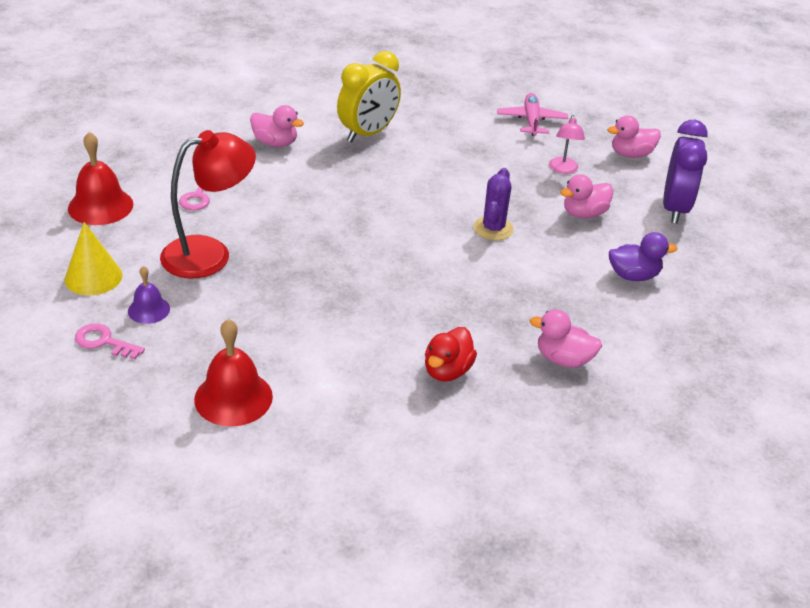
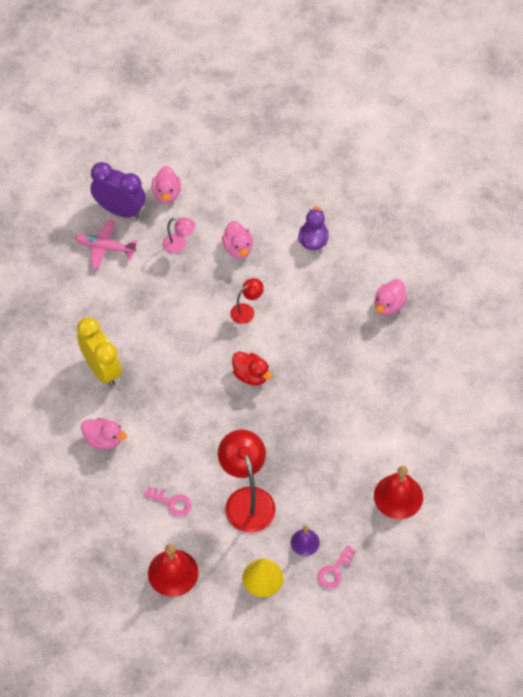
camera: 75 degrees left, 20 degrees up
(275, 143) = (103, 440): pink duck -> pink duck turned 75 degrees clockwise
(447, 371) = (390, 372): red duck -> red duck (251, 375)
(493, 229) = (246, 311): purple cactus -> red lamp
(674, 209) = (242, 190): purple clock -> purple clock (120, 210)

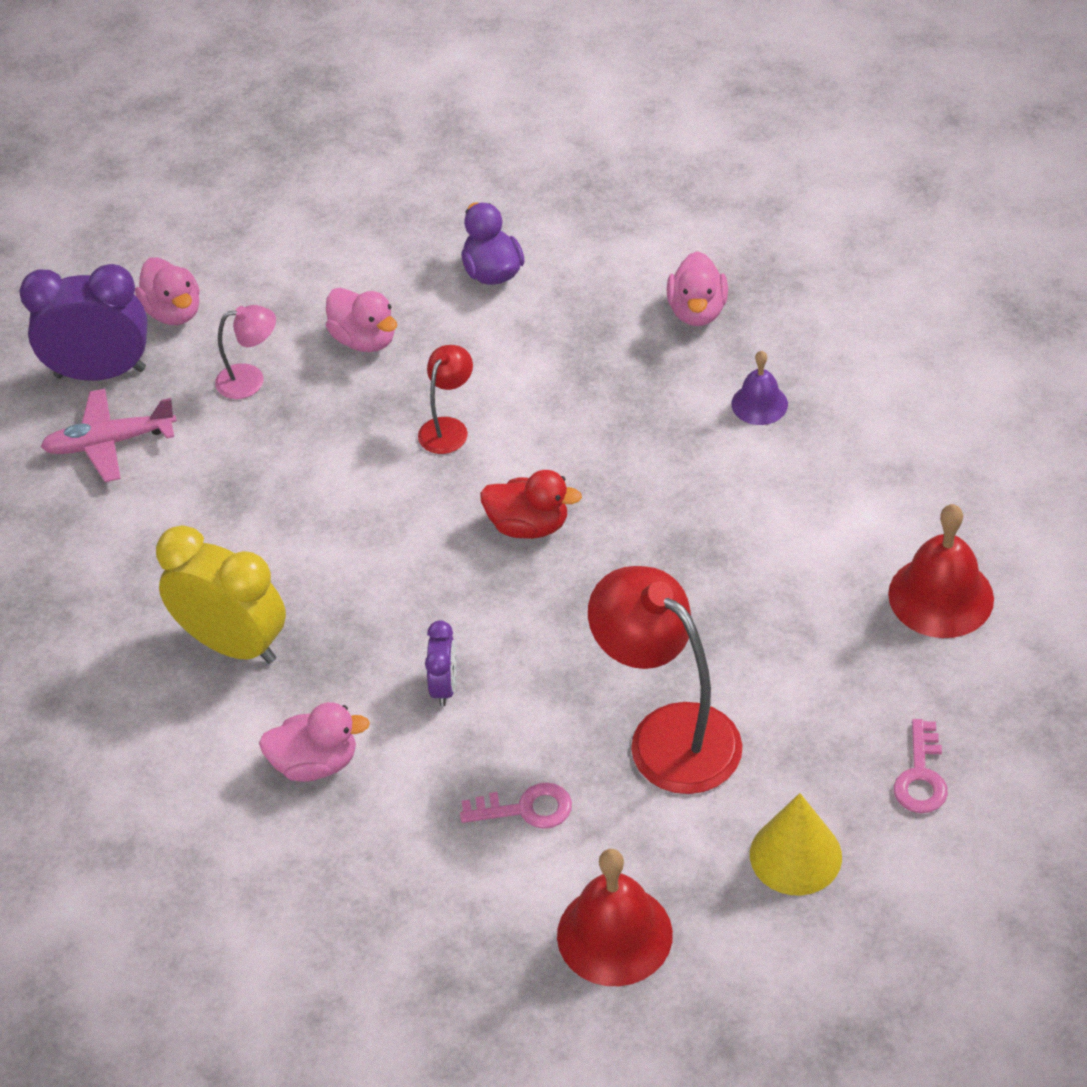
camera: 25 degrees left, 10 degrees down
(172, 432) = (444, 687): none -> purple clock
(305, 542) = (829, 754): purple bell -> purple bell (759, 404)

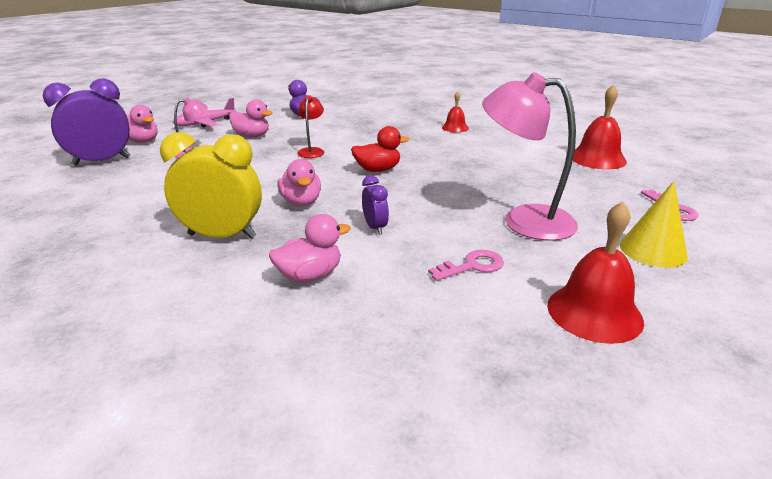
camera: 25 degrees left, 20 degrees down
(109, 443) = (112, 180): pink plane -> pink plane (205, 123)
(668, 734) = (524, 220): red lamp -> pink lamp
(697, 311) = (404, 113): pink duck -> pink duck (301, 202)
(759, 404) = (455, 128): purple bell -> red bell

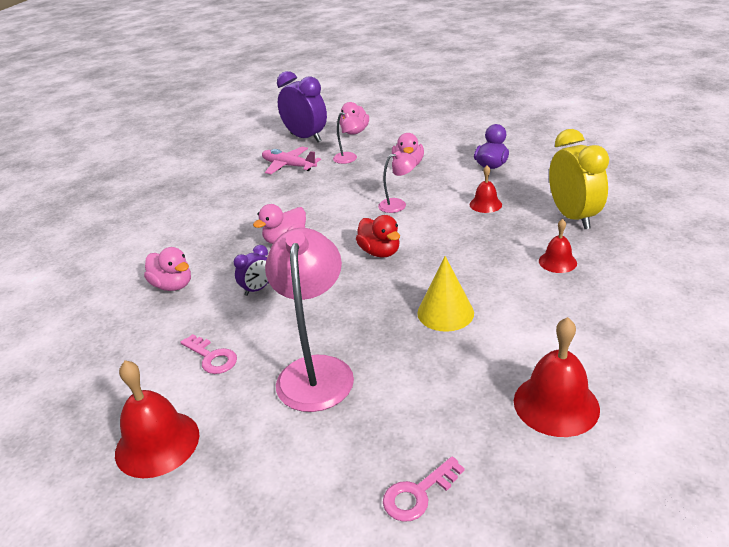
camera: 70 degrees right, 5 degrees up
(205, 123) = (418, 134): pink plane -> pink plane (288, 166)
(222, 236) = (214, 231): yellow clock -> yellow clock (573, 217)
(312, 151) = (398, 204): red lamp -> pink lamp
(357, 128) = (485, 204): none -> red bell
(653, 250) = (290, 479): yellow cone -> yellow cone (445, 313)

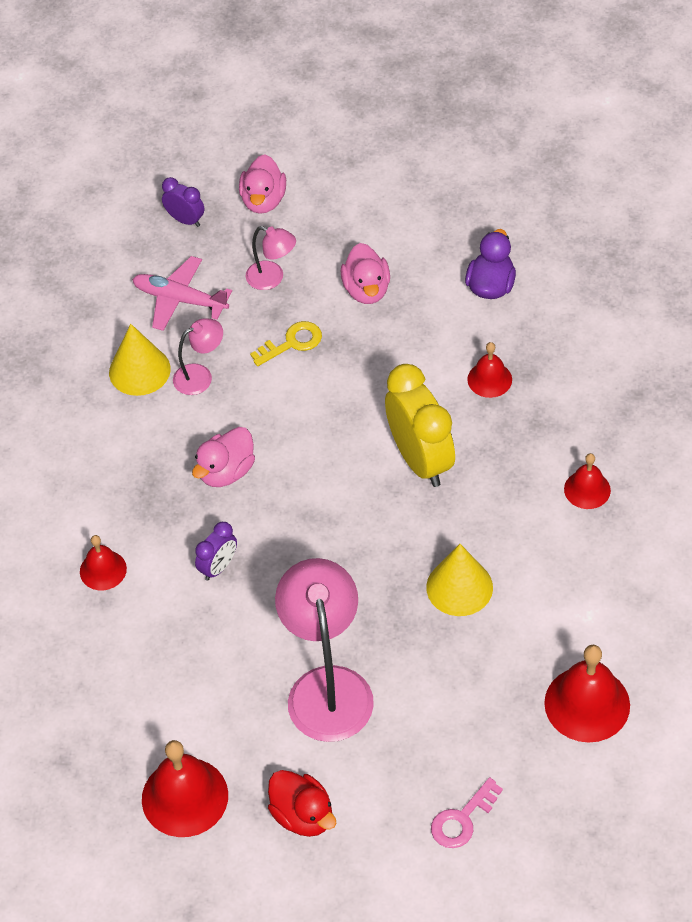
camera: 10 degrees left, 20 degrees up
(173, 285) = (103, 570): pink duck -> red bell
(212, 357) = (200, 680): pink key -> none
(249, 193) = (139, 370): none -> yellow cone
(305, 138) = (185, 220): purple clock -> purple clock, size x0.50
(353, 184) = (292, 343): none -> yellow key
(380, 252) = (361, 487): red duck -> red duck (303, 815)
(398, 204) = (367, 386): pink lamp -> pink lamp (200, 376)
(573, 217) = (606, 400): yellow clock -> yellow clock (420, 460)

